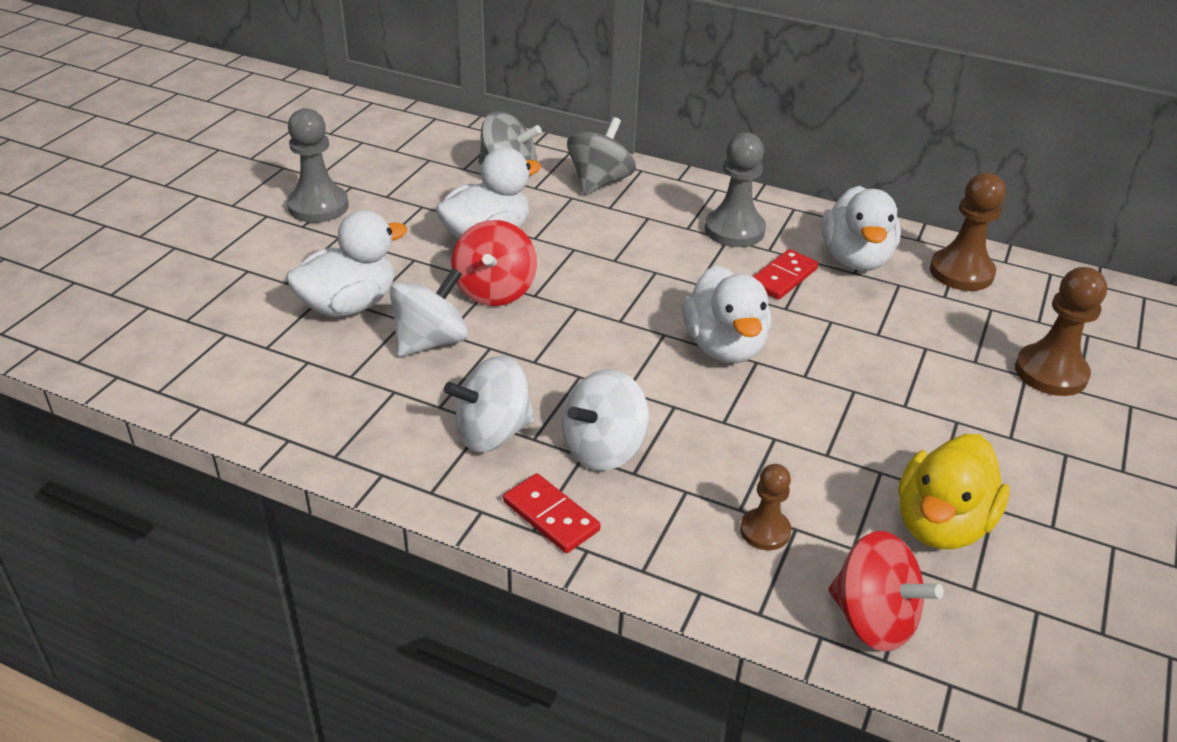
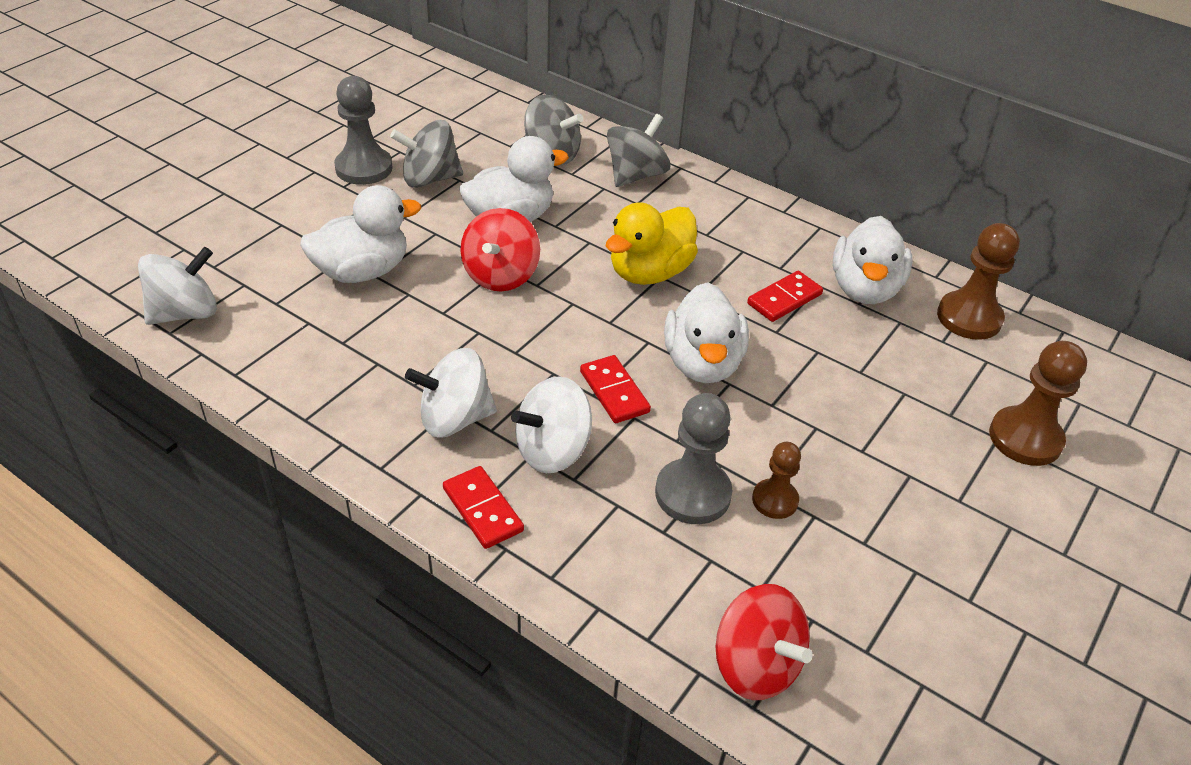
camera: 10 degrees right, 5 degrees up
(391, 209) = (430, 179): none -> grey spinning top
(430, 341) = (425, 318): white spinning top -> white spinning top (185, 313)
(646, 385) = (614, 392): none -> red domino
(734, 230) = (752, 242): grey pawn -> grey pawn (693, 494)
(765, 531) = (680, 558): brown pawn -> brown pawn (775, 500)
(941, 525) = (856, 580): yellow duck -> yellow duck (649, 272)

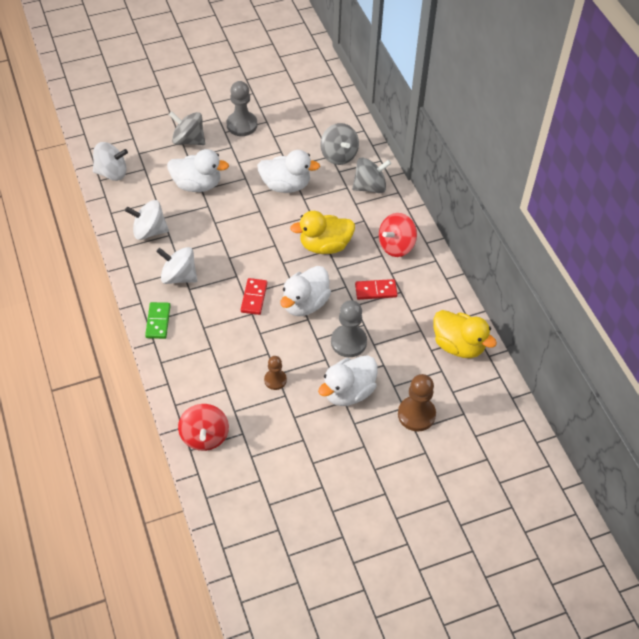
camera: 35 degrees right, 10 degrees up
(430, 179) = (267, 145): grey spinning top -> grey spinning top (188, 140)
(482, 510) = (158, 321): red domino -> green domino
(501, 275) = (255, 215): red spinning top -> red spinning top (396, 246)
(553, 450) = (205, 311): white spinning top -> white spinning top (149, 231)
(693, 494) = (244, 359): grey pawn -> grey pawn (348, 342)
(864, 289) = (421, 305): white duck -> white duck (348, 392)
(969, 318) = (458, 345): brown pawn -> yellow duck

